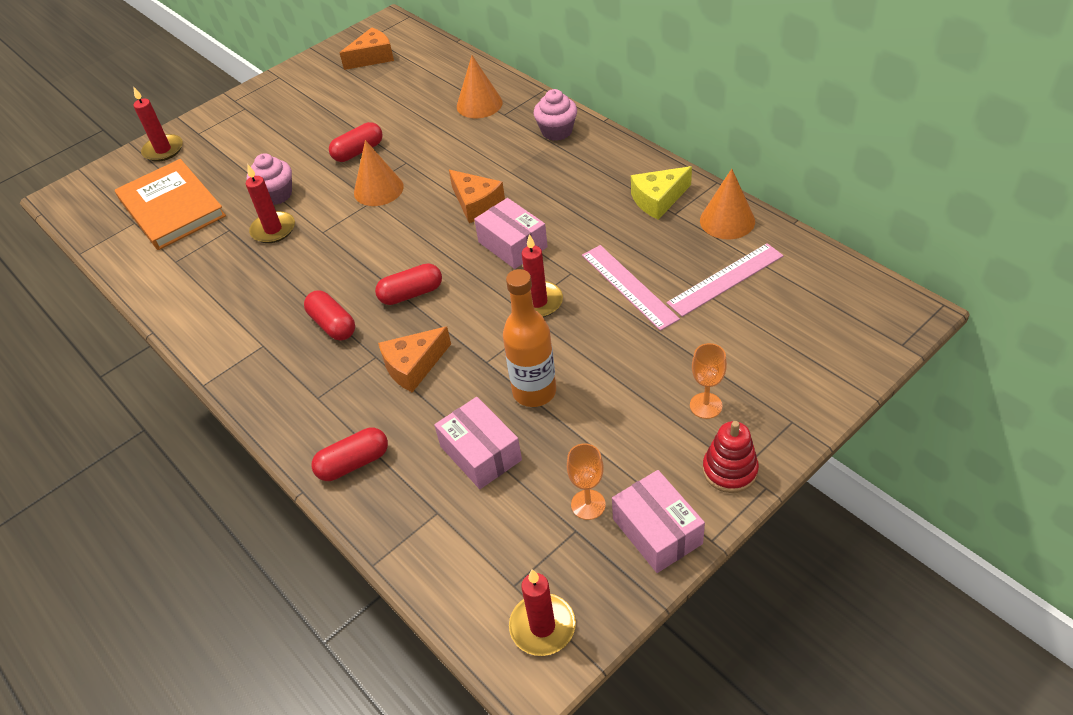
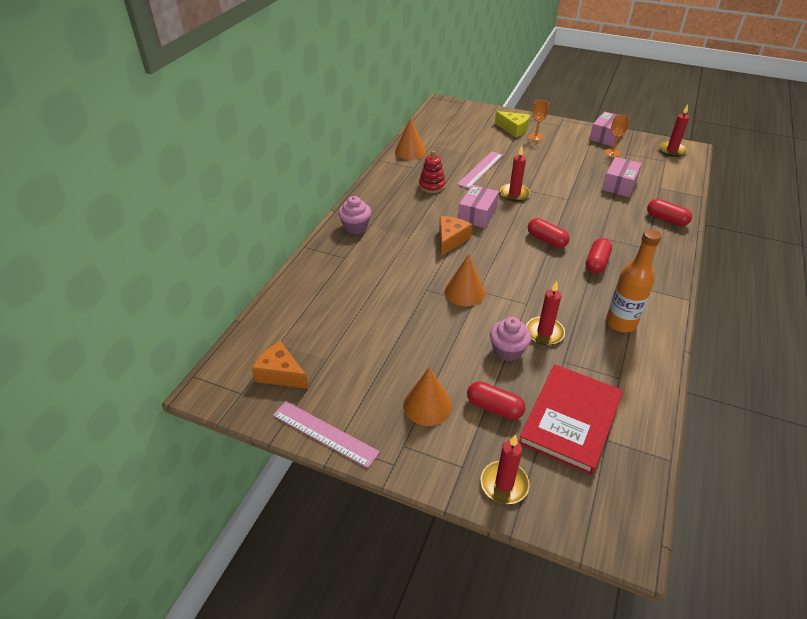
camera: 120 degrees left, 5 degrees down
(172, 207) = (570, 420): orange book -> red book
(358, 151) = (428, 322): red capsule -> red capsule (494, 407)
(413, 366) = (594, 221): orange cheese -> none
(479, 104) = (336, 274): orange cone -> orange cone (427, 405)
(534, 392) = (571, 180): orange bottle -> orange bottle (621, 323)
(658, 200) = (405, 174): yellow cheese -> yellow cheese (513, 129)
(725, 279) = (454, 145): pink ruler -> pink ruler (325, 433)
(730, 470) = (562, 127): red stacking toy -> red stacking toy (432, 186)

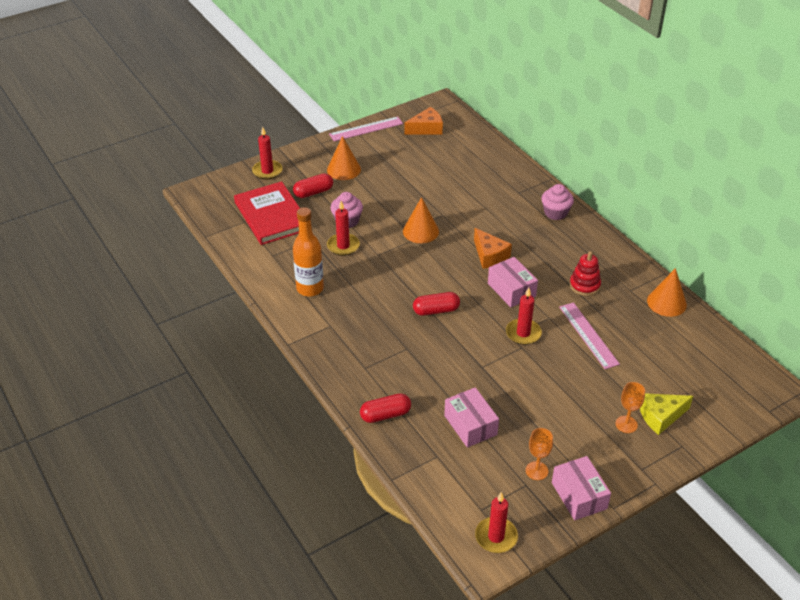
camera: 125 degrees right, 0 degrees up
(596, 263) = (379, 321): red capsule -> none

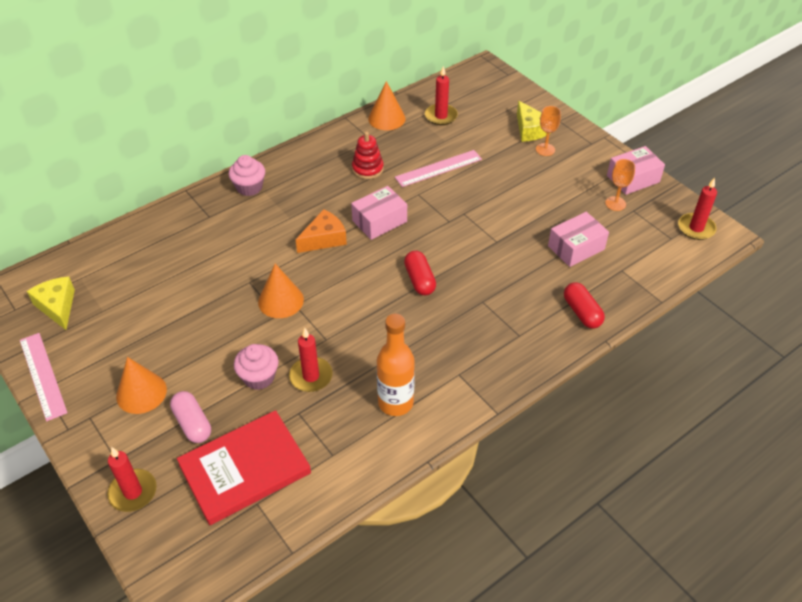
camera: 95 degrees left, 5 degrees up
(313, 192) = (192, 423): red capsule -> pink capsule
(426, 128) = (57, 306): orange cheese -> yellow cheese
(523, 333) = (444, 212): red candle -> red candle (441, 116)

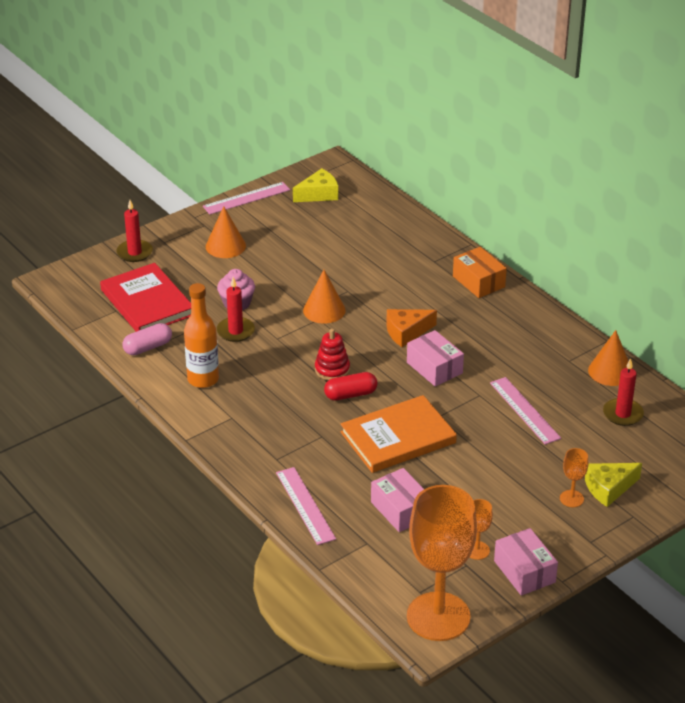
camera: 90 degrees right, 10 degrees down
(192, 423) = (193, 274): pink capsule -> pink capsule (148, 347)
(249, 187) = (478, 282): pink cupcake -> orange box
(324, 239) = (406, 332): orange cheese -> orange cheese turned 105 degrees clockwise
(367, 169) = (517, 358): red stacking toy -> red stacking toy (332, 369)
(480, 248) = (398, 437): none -> orange book
(582, 312) = (305, 505): red capsule -> pink ruler
(696, 228) = (438, 616): red candle -> orange goblet

